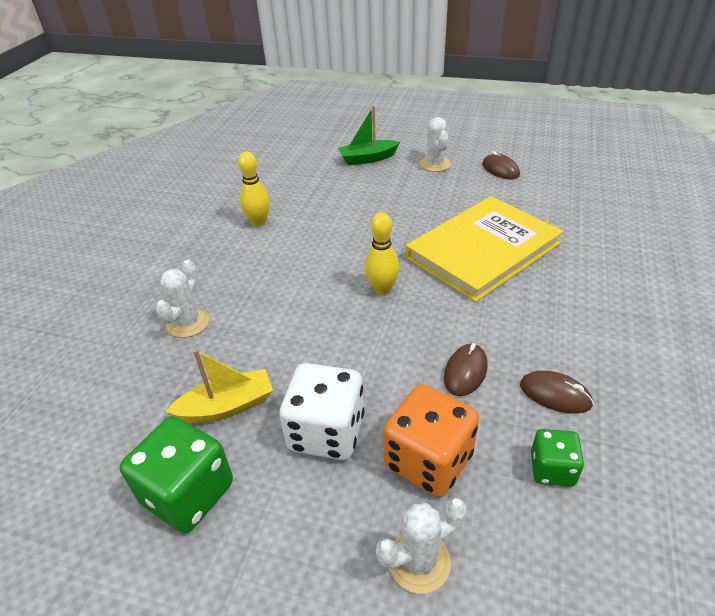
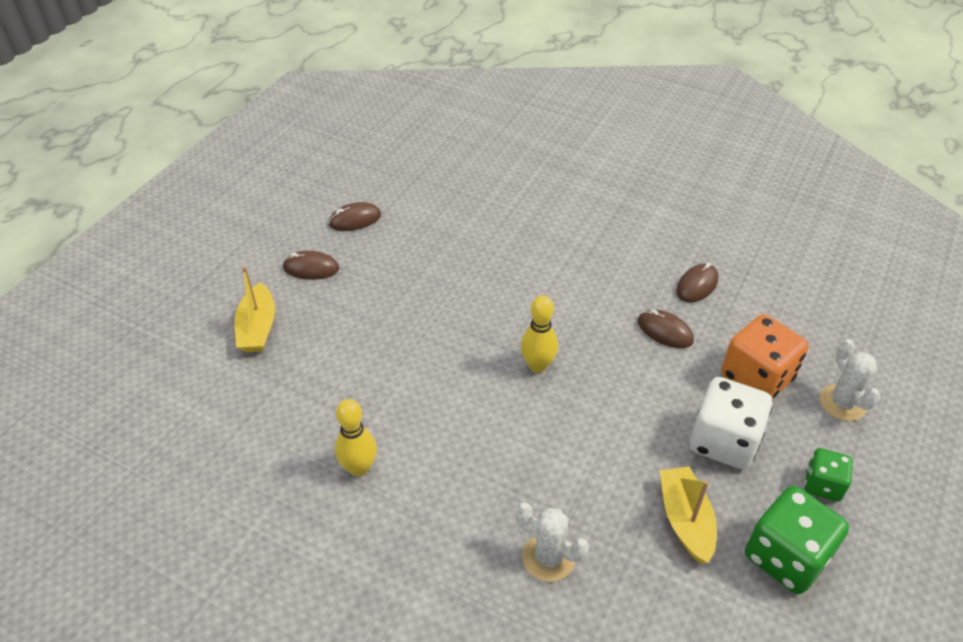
camera: 80 degrees left, 5 degrees up
(367, 159) = (258, 328): green boat -> yellow boat
(435, 164) = (311, 268): white cactus -> brown mouse
(482, 251) = (500, 275): yellow book -> none
(552, 469) = (767, 309): green dice -> green dice (822, 485)

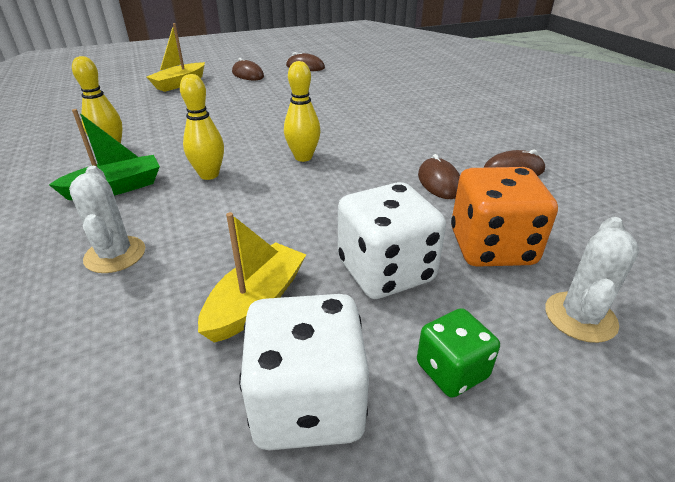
camera: 40 degrees right, 10 degrees down
(442, 504) = (115, 188): none -> green boat
(493, 436) = (209, 175): none -> yellow bowling pin
(786, 556) = (307, 403): green dice -> white dice

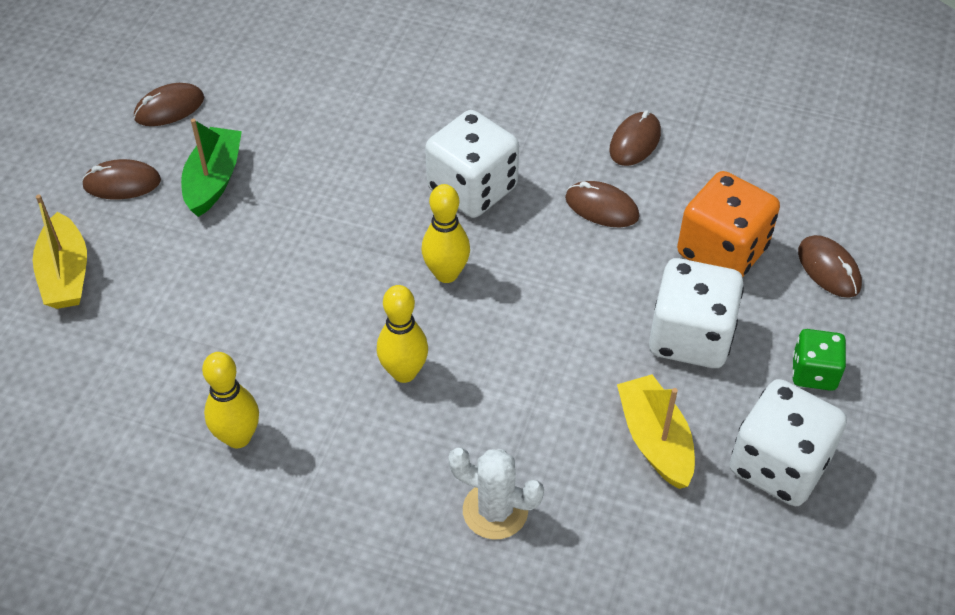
camera: 50 degrees left, 15 degrees up
(115, 188) = (352, 466): green boat -> green boat (214, 180)
(378, 140) = (472, 189): none -> white dice
(580, 317) = (828, 269): white cactus -> brown mouse

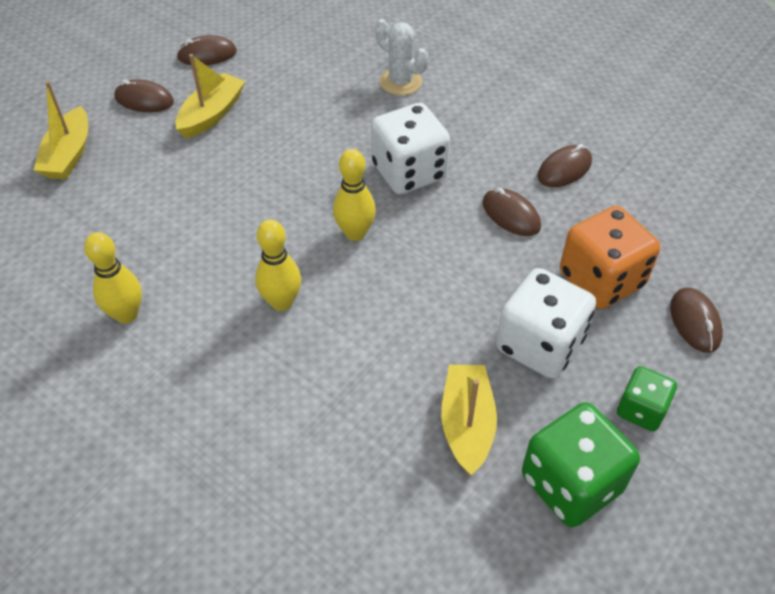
camera: 20 degrees right, 0 degrees up
(214, 180) = (212, 114): green boat -> yellow boat
(495, 511) = (299, 441): white cactus -> white cactus (400, 82)
(778, 465) = (571, 483): white dice -> green dice

